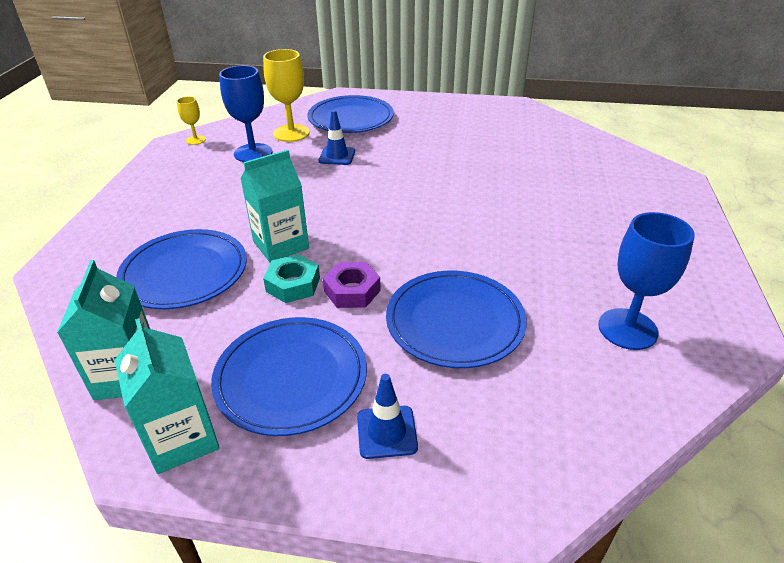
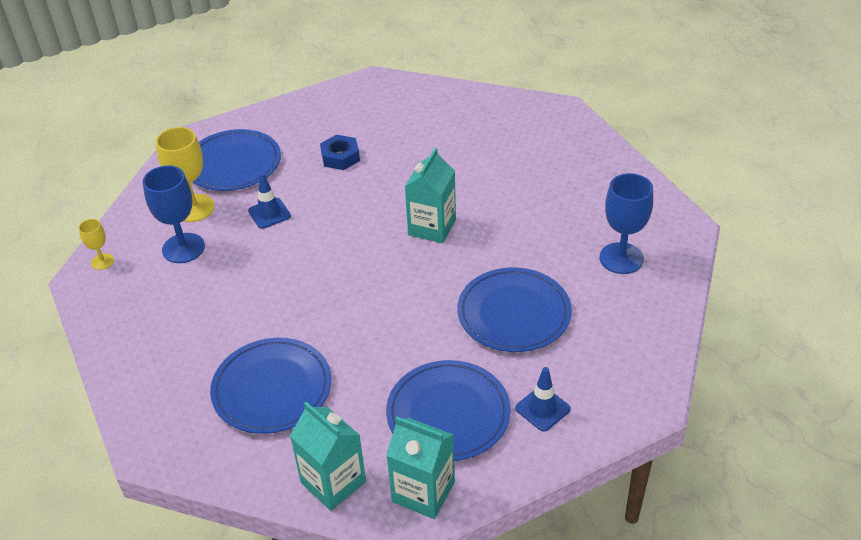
camera: 35 degrees left, 5 degrees up
(281, 245) = (322, 323): turquoise carton -> turquoise carton (432, 227)
(293, 284) = (371, 349): turquoise nut -> none
(352, 291) = (420, 330): purple nut -> none
(433, 142) = (340, 157): none -> blue nut

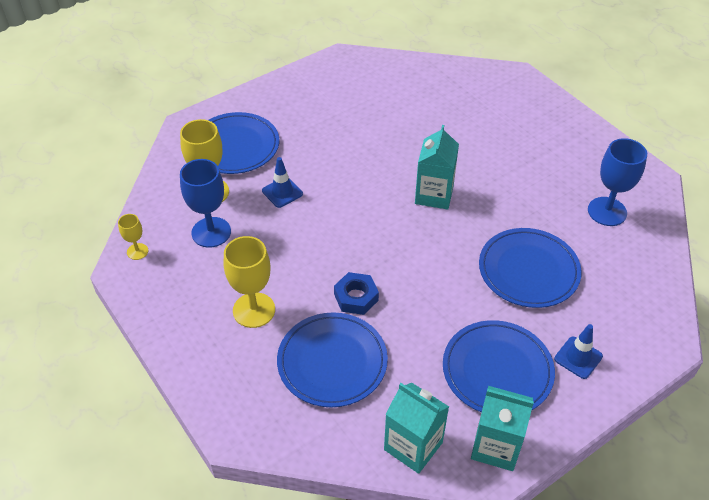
camera: 10 degrees left, 5 degrees up
(205, 329) = (254, 310): none -> yellow goblet
(340, 157) = (332, 133): blue nut -> blue nut (356, 297)

